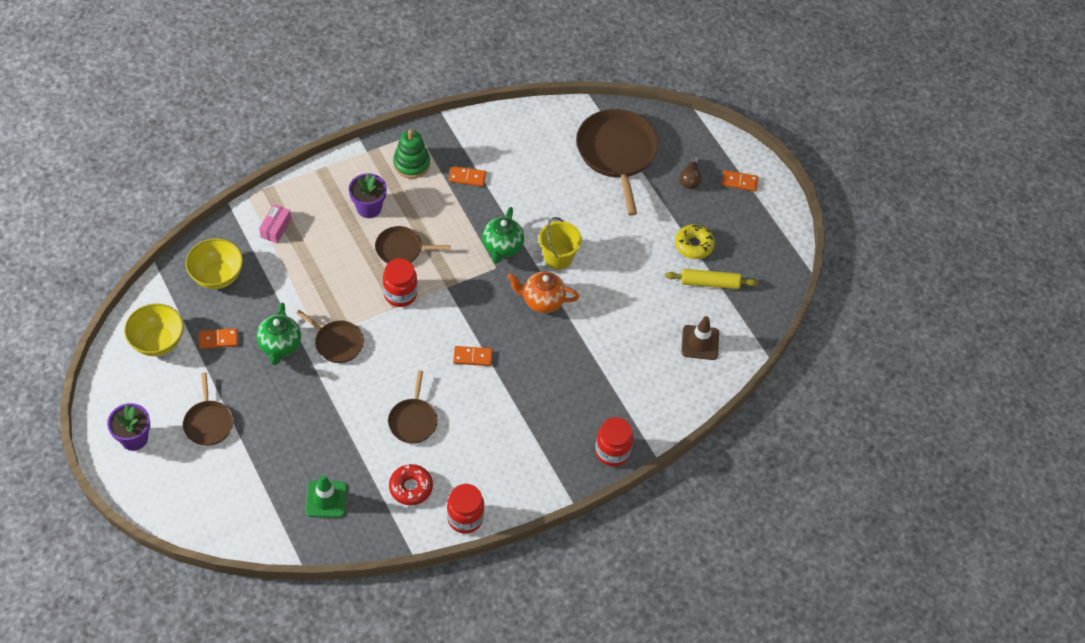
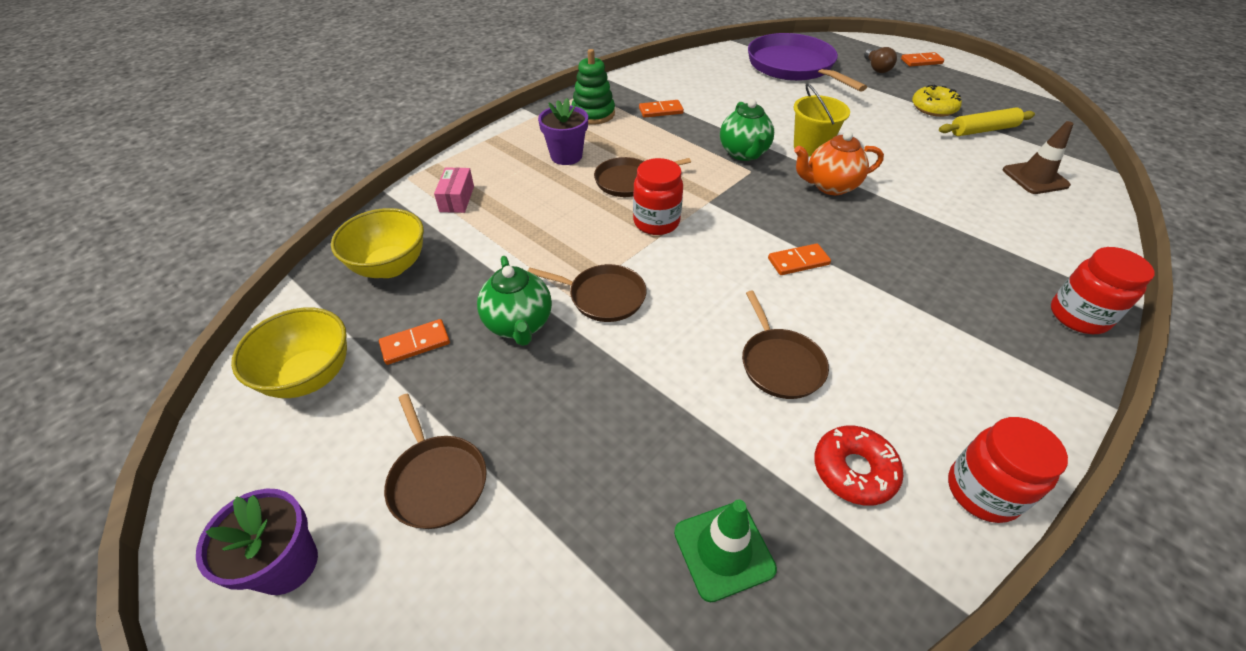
camera: 15 degrees left, 10 degrees down
(617, 153) = (793, 67): brown pan -> purple pan

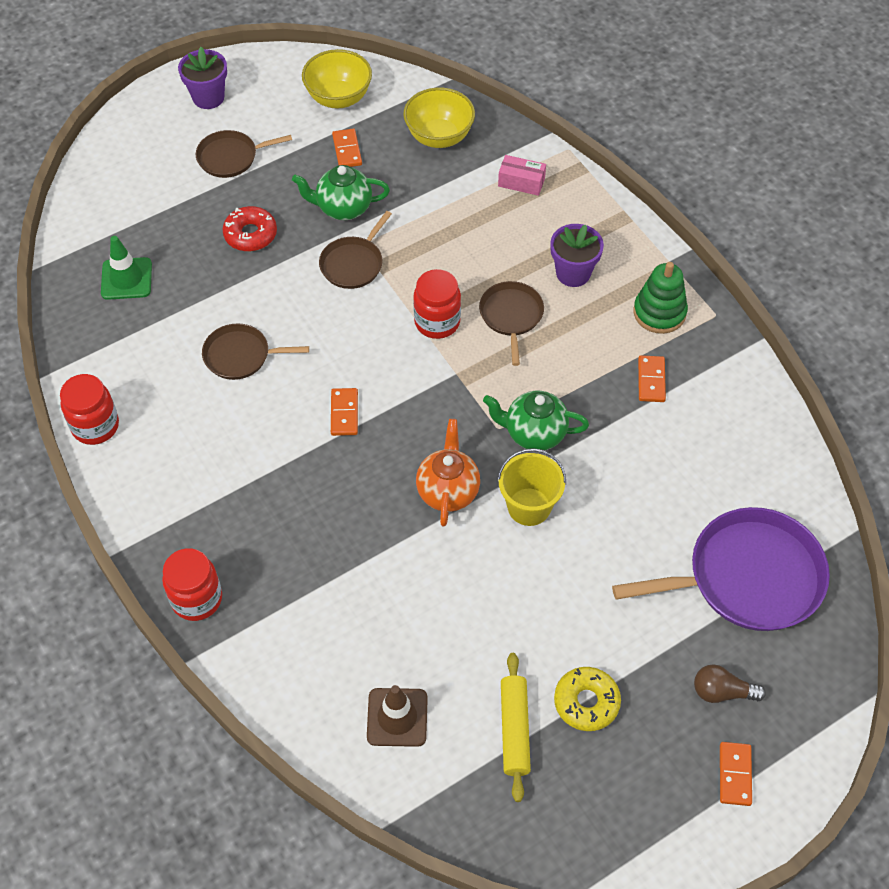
camera: 105 degrees right, 10 degrees up
(854, 470) = (141, 363): red donut -> red donut (250, 234)

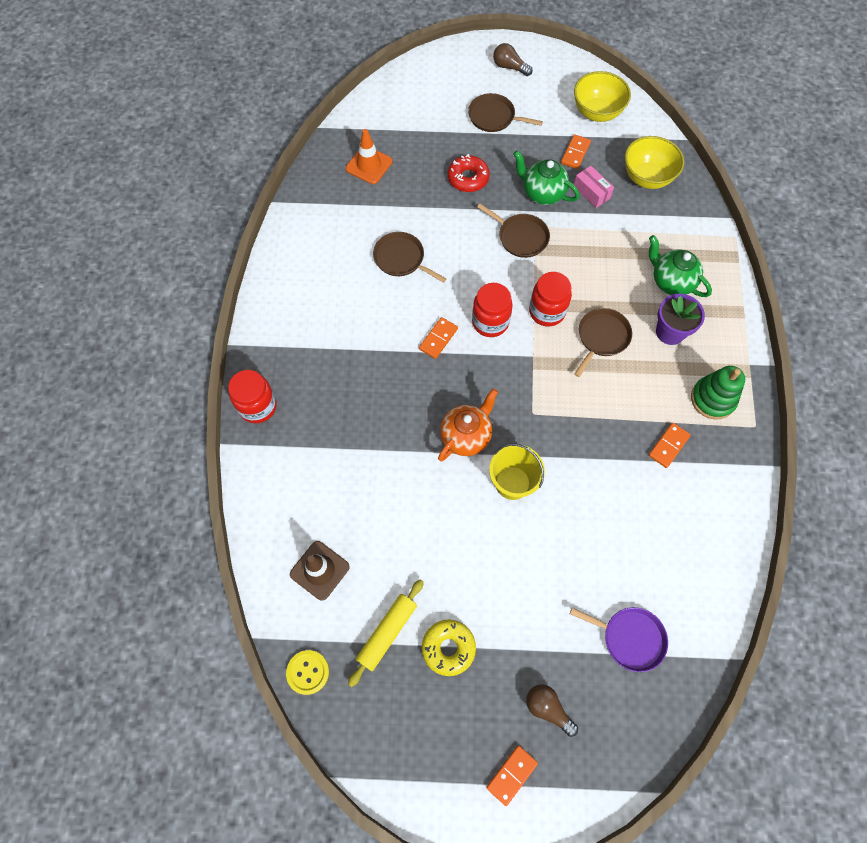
camera: 35 degrees right, 10 degrees up
(95, 426) = (280, 253): red jar -> red jar (490, 322)
(126, 279) = (369, 165): green traffic cone -> orange traffic cone
(208, 97) = (509, 67): purple flower pot -> brown light bulb
(353, 264) = (520, 237): brown pan -> brown pan turned 120 degrees counterclockwise
(463, 823) = (308, 672): none -> yellow button
(521, 182) = (682, 243): pink box -> pink box (591, 192)
(534, 433) = (555, 432): green teapot -> green teapot (671, 282)
(747, 577) = (630, 638): purple pan -> purple pan, size x0.54

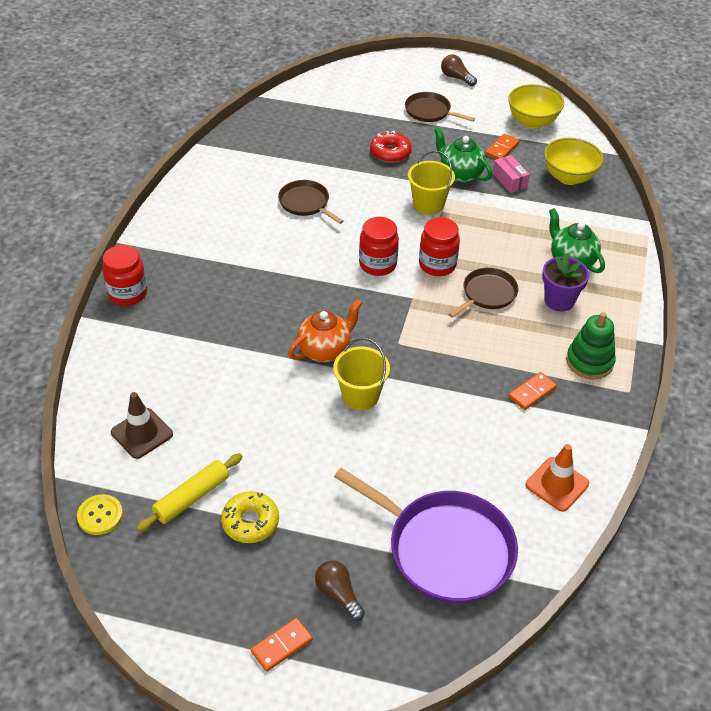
camera: 10 degrees right, 20 degrees down
(369, 165) = (298, 130): orange traffic cone -> orange traffic cone (557, 484)
(438, 339) = (322, 269): orange domino -> none
(520, 237) = (428, 204): brown pan -> yellow bucket
(630, 638) = (445, 549): purple pan -> purple pan, size x1.85

